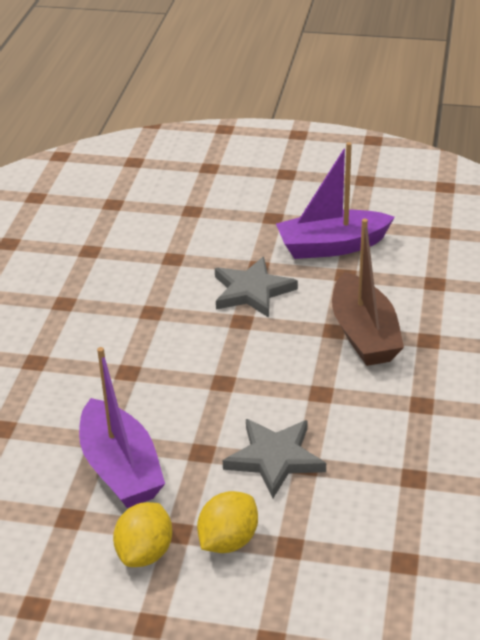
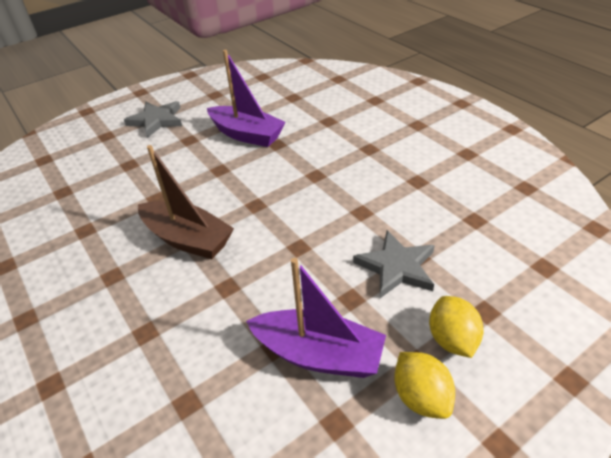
camera: 45 degrees left, 5 degrees up
(252, 291) = (237, 185): grey star -> grey star (156, 120)
(331, 246) = (247, 135): purple boat -> purple boat turned 90 degrees counterclockwise
(364, 334) = (334, 167): brown boat -> brown boat (188, 239)

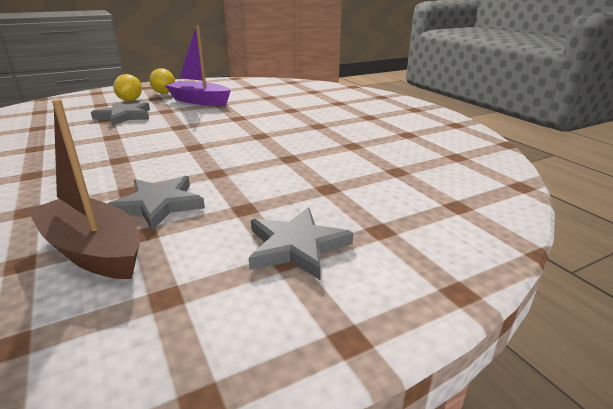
camera: 175 degrees left, 15 degrees down
(188, 239) = (260, 135): brown boat -> brown boat (93, 250)
(247, 135) = (158, 205): purple boat -> grey star

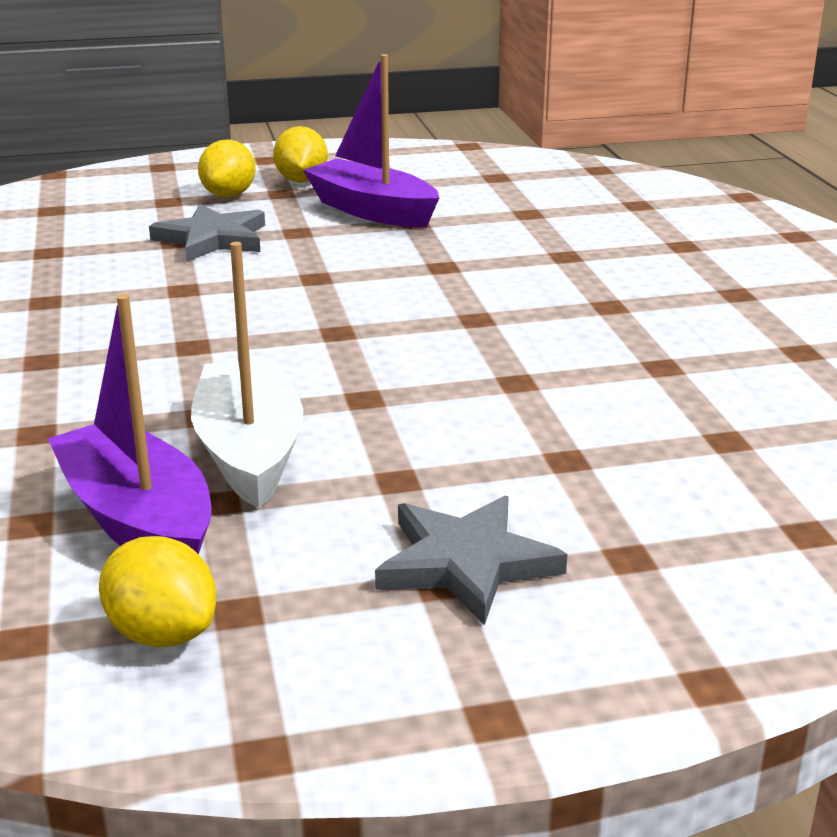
camera: 15 degrees right, 0 degrees up
(93, 250) = (138, 519): brown boat -> purple boat
(115, 322) = (162, 633): none -> yellow lemon
(158, 205) = (250, 451): grey star -> white boat

